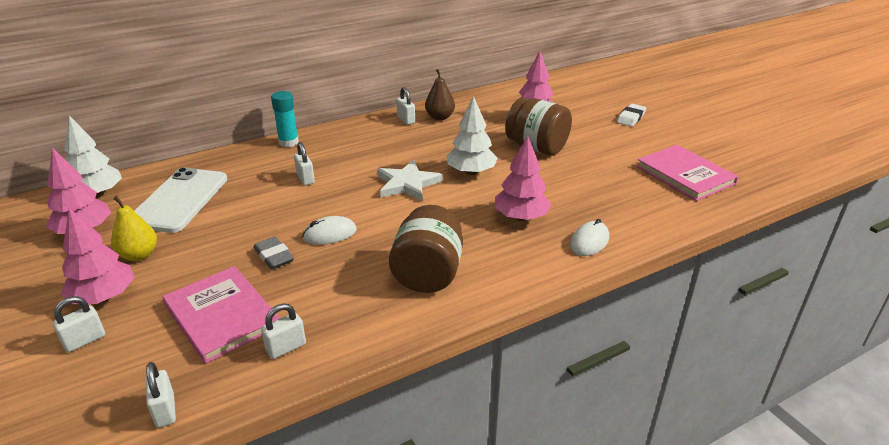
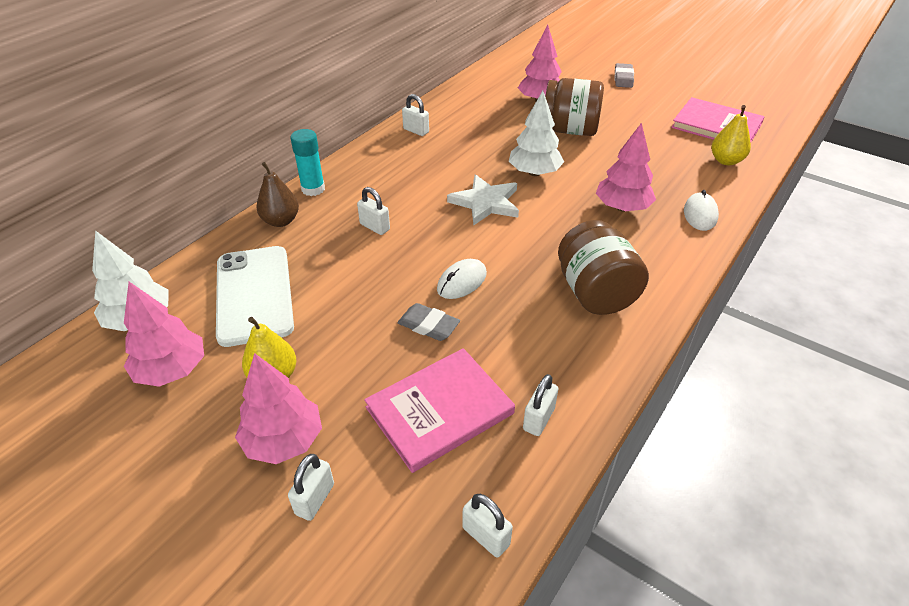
camera: 25 degrees left, 10 degrees up
(222, 315) = (439, 410): pink book -> pink book turned 60 degrees counterclockwise
(440, 117) = (447, 119): brown pear -> brown pear (281, 221)
(631, 118) = (623, 78): white eraser -> grey eraser
(663, 205) = (726, 161): none -> yellow pear

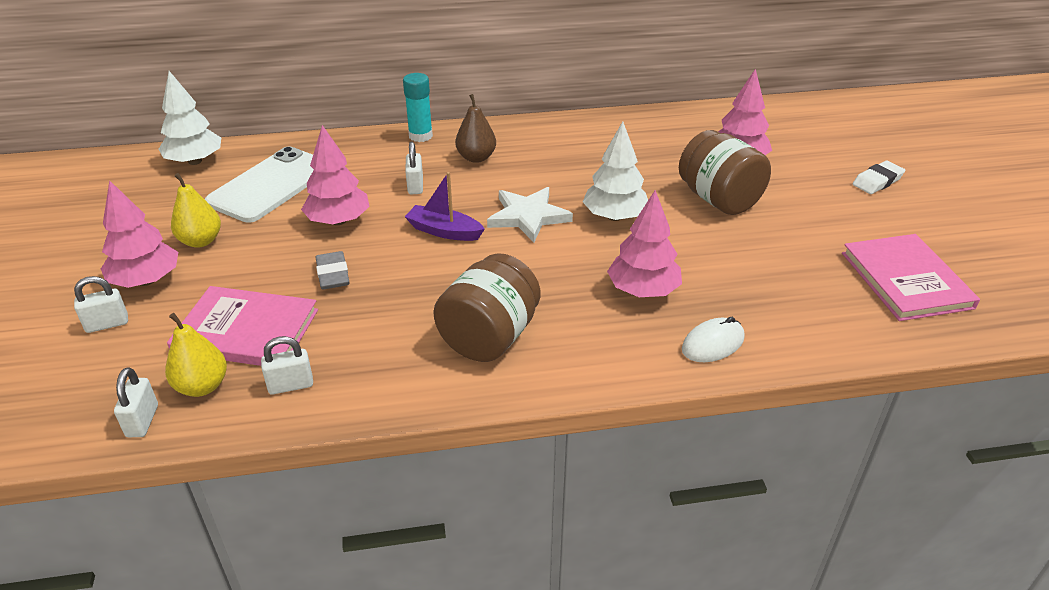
camera: 45 degrees right, 5 degrees down
(172, 370) = (163, 201): pink tree -> pink tree (338, 221)
(281, 221) = (364, 146): brown pear -> brown pear (476, 158)
(416, 131) = (573, 131): white padlock -> none
(450, 245) = (444, 231): none -> purple boat
(462, 282) = (406, 261): white mouse -> none
(623, 78) = (877, 181): grey eraser -> white eraser
(726, 161) = (846, 317): yellow pear -> yellow pear (202, 386)

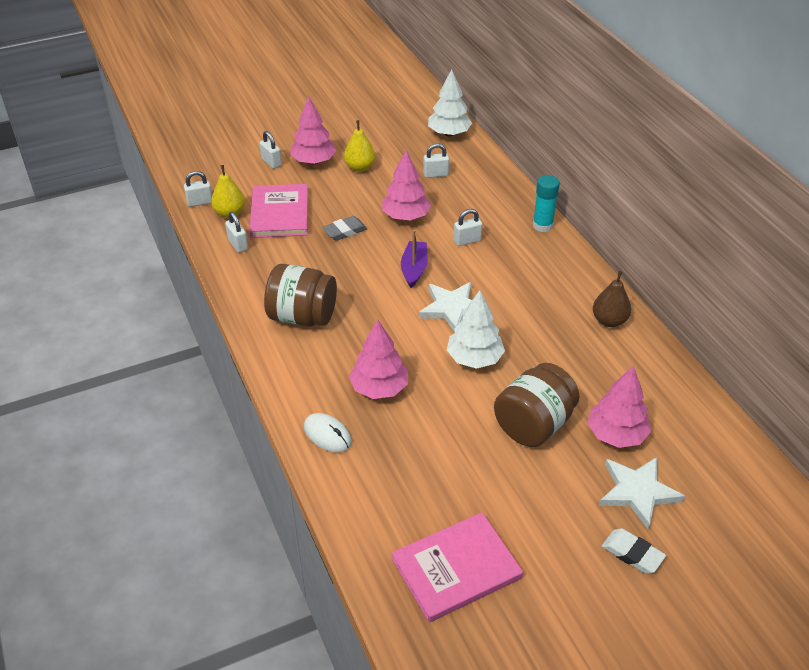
camera: 75 degrees right, 5 degrees up
(271, 185) = (435, 174): white phone -> white padlock
(476, 158) = (525, 263): brown pear -> brown pear (609, 321)
(808, 164) = (638, 492): none -> white star

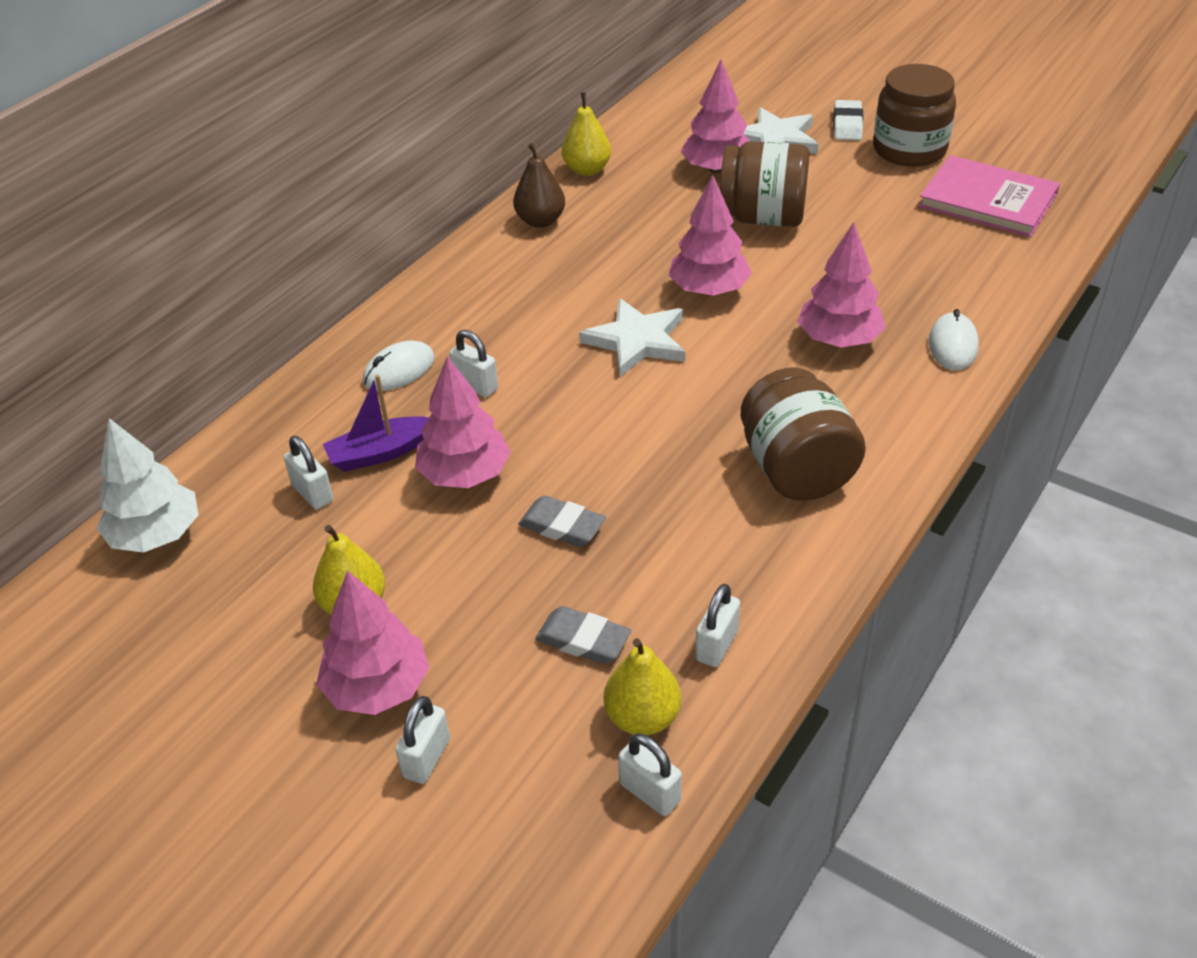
camera: 120 degrees left, 0 degrees up
(280, 213) = (583, 640): pink book -> grey eraser
(414, 269) = (588, 409): purple boat -> purple boat (380, 453)
(474, 358) = (709, 290): white tree -> pink tree
(502, 221) = (399, 370): none -> white mouse
(542, 225) = (379, 330): turquoise glue stick -> none
(564, 570) = (909, 149): none -> brown jar
(661, 367) = (587, 170): none -> yellow pear

